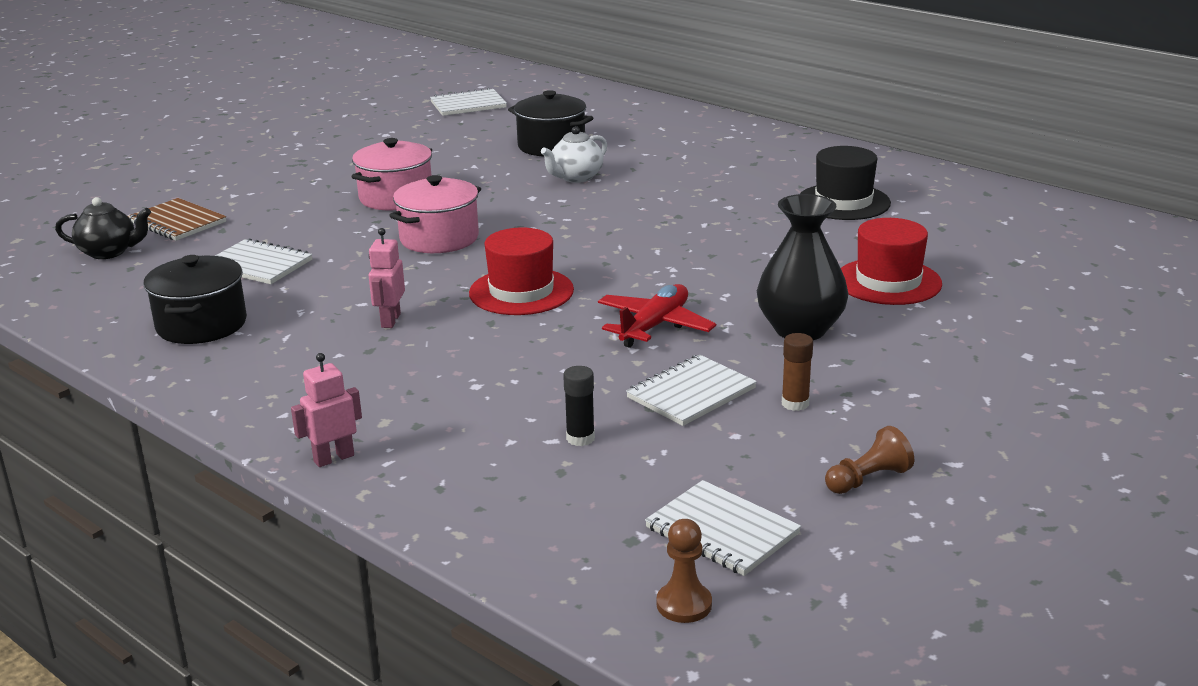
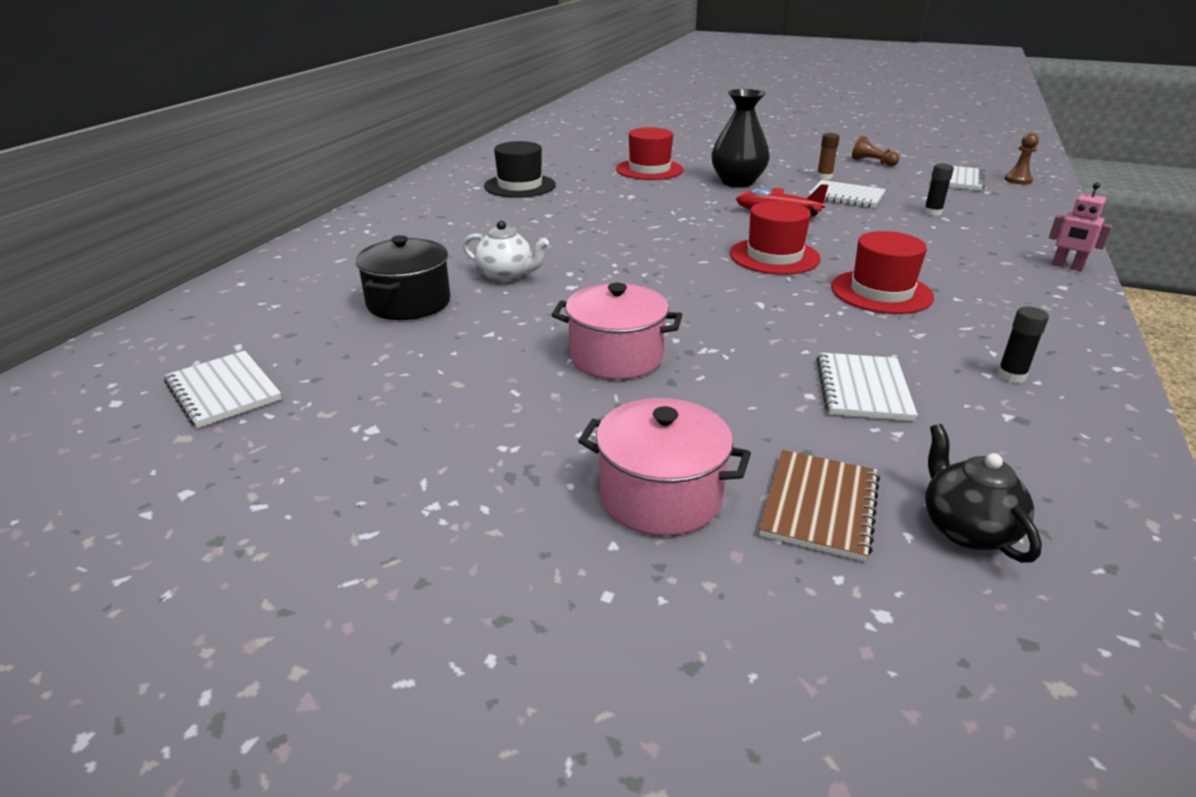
camera: 110 degrees left, 5 degrees up
(201, 325) = (1011, 376): black pot -> black glue stick
(390, 320) = (881, 292): pink robot -> red hat
(439, 238) = (705, 308): pink pot -> pink pot (660, 496)

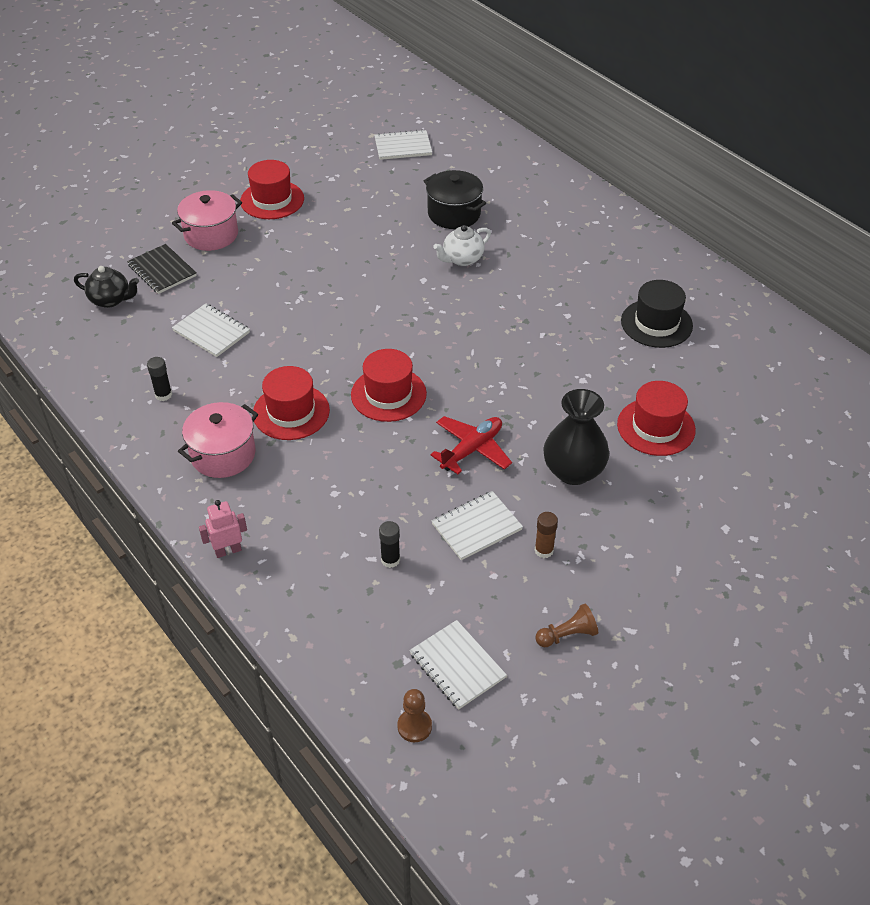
camera: 120 degrees right, 15 degrees up
(489, 469) = (272, 200): none -> red hat
(616, 357) = (323, 264): pink pot -> pink pot (223, 454)
(819, 506) = (162, 270): brown notebook -> black notebook

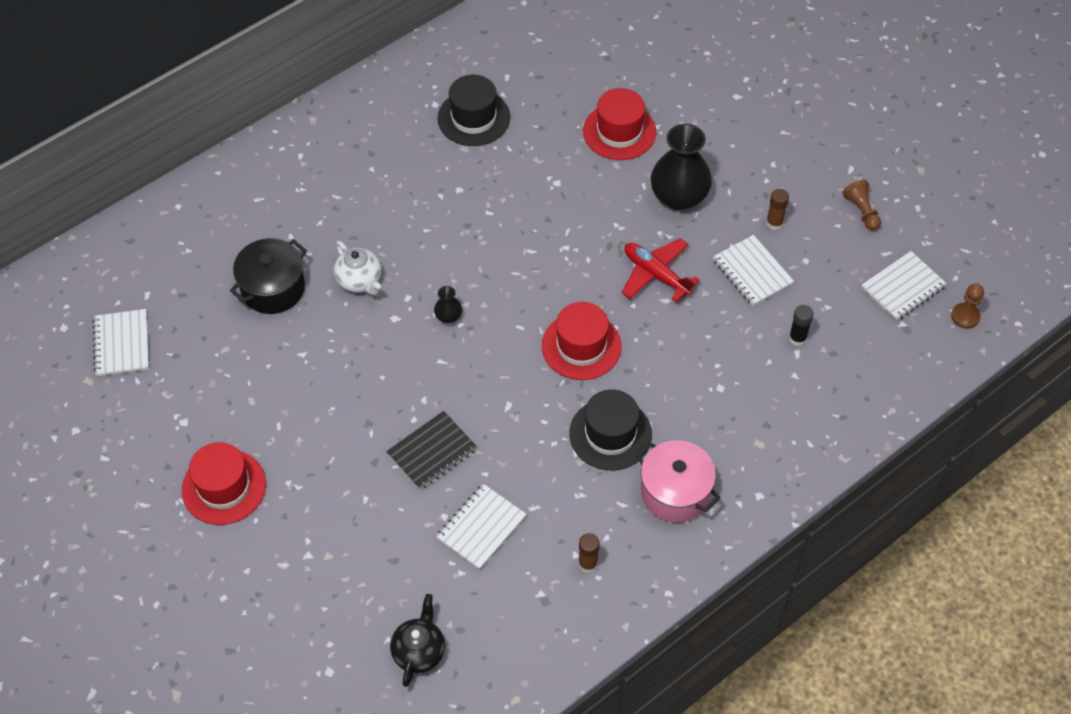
camera: 90 degrees left, 10 degrees up
(162, 270) = (363, 599): black notebook -> black notebook (432, 451)
(163, 395) = (588, 564): black glue stick -> brown glue stick
(211, 235) = (293, 551): pink pot -> none
(228, 551) = (801, 473): pink robot -> none
(291, 412) = (610, 434): red hat -> black hat
(424, 310) = (448, 316): none -> black vase

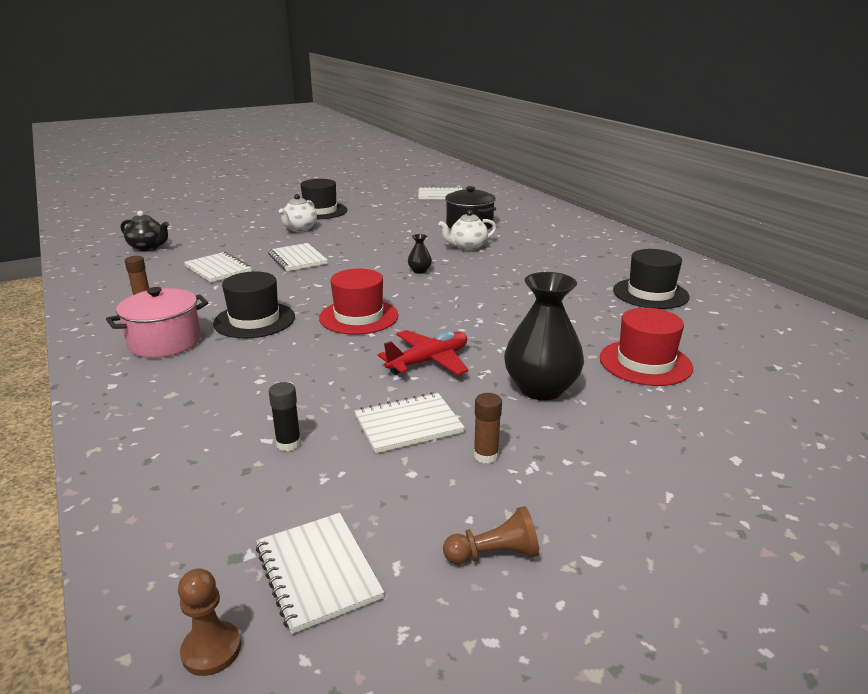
camera: 100 degrees right, 30 degrees down
(224, 487) = (320, 211): red hat -> black hat
(313, 488) = (299, 229): none -> white teapot
(432, 451) = (297, 259): black notebook -> white notebook

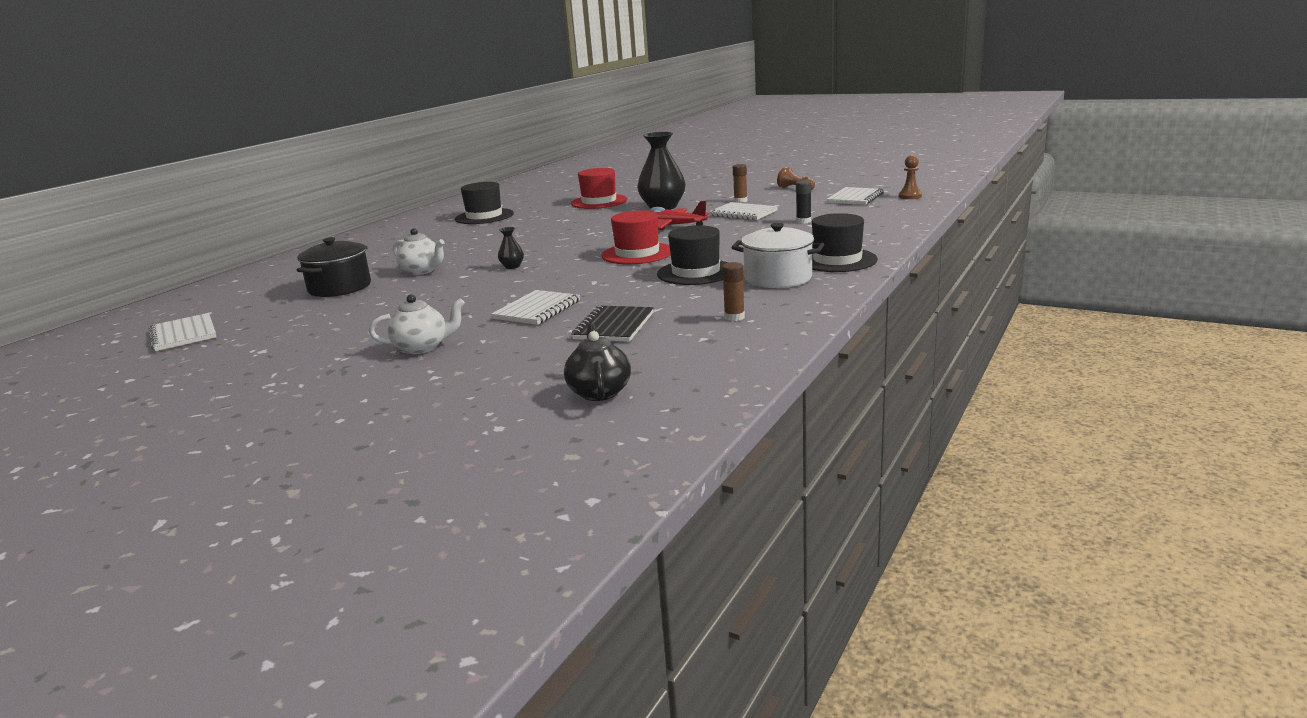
camera: 120 degrees left, 5 degrees down
(165, 342) = (778, 278): pink pot -> white pot
(218, 269) = (614, 326): white notebook -> black notebook
(320, 211) = (319, 367): black hat -> black hat (837, 260)

